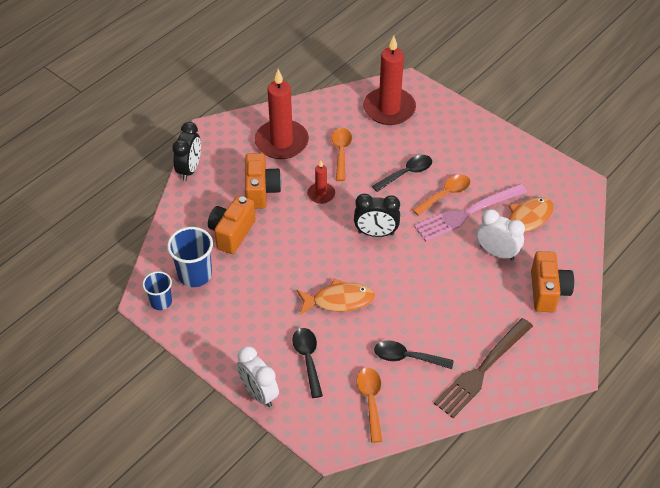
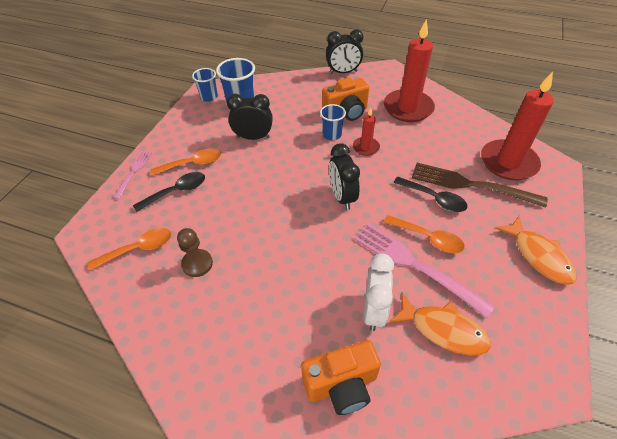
camera: 70 degrees right, 0 degrees up
(232, 233) = (292, 110): orange camera -> none
(258, 277) = (253, 137): none -> black clock
(258, 393) = (134, 172): white clock -> pink fork
(289, 213) = (332, 135): none -> blue cup
(339, 300) = (249, 193): orange fish -> orange fish (538, 256)
(341, 152) = (425, 146): orange spoon -> orange spoon (192, 164)
(407, 357) = (197, 264): black spoon -> brown pawn
(482, 370) = (197, 339): brown fork -> brown fork (470, 185)

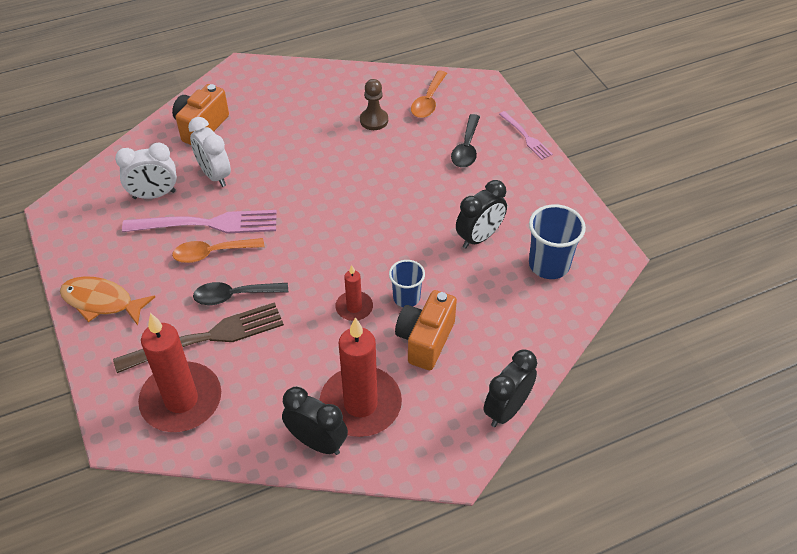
camera: 135 degrees right, 0 degrees up
(192, 164) = (491, 175): orange spoon -> none
(209, 97) = (597, 249): blue cup -> none
(342, 197) = (322, 238): black clock -> black clock (317, 442)
(443, 330) = (154, 195): orange fish -> white clock

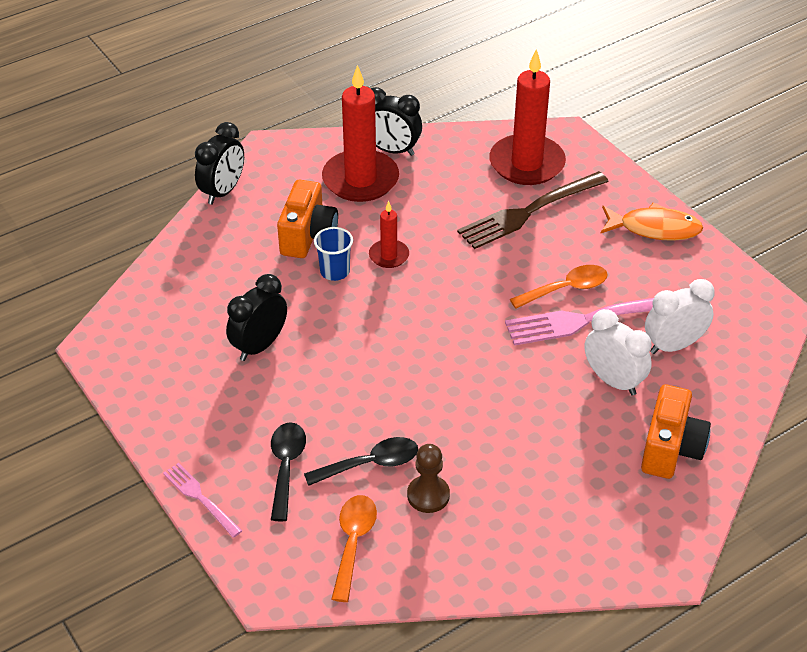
camera: 170 degrees right, 5 degrees down
(234, 296) = (520, 251): black spoon -> black spoon (370, 464)
(549, 265) = (176, 325): blue cup -> none

